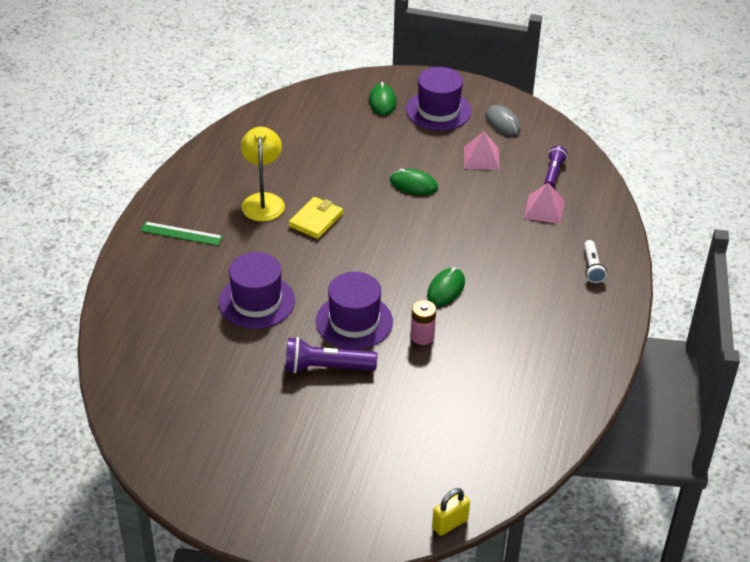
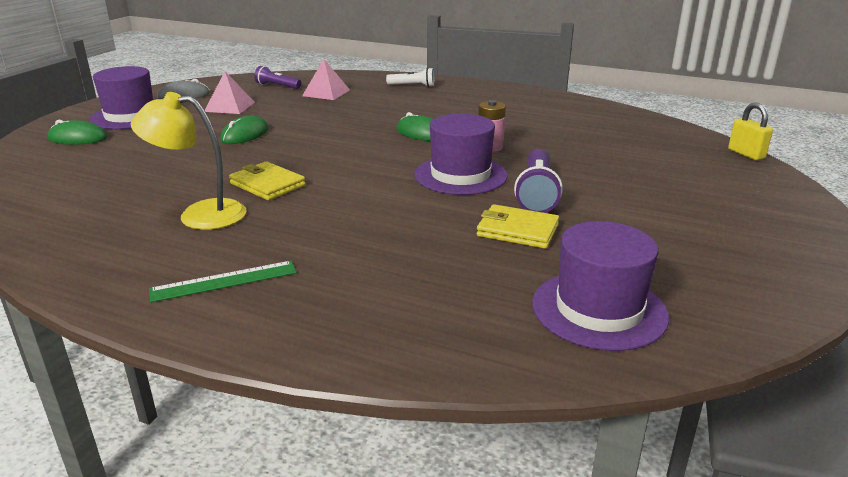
camera: 80 degrees left, 15 degrees down
(181, 234) = (224, 281): green ruler -> green ruler turned 45 degrees clockwise
(256, 301) = (408, 228): purple hat -> purple hat (599, 309)
(261, 357) = (517, 230): none -> yellow wallet

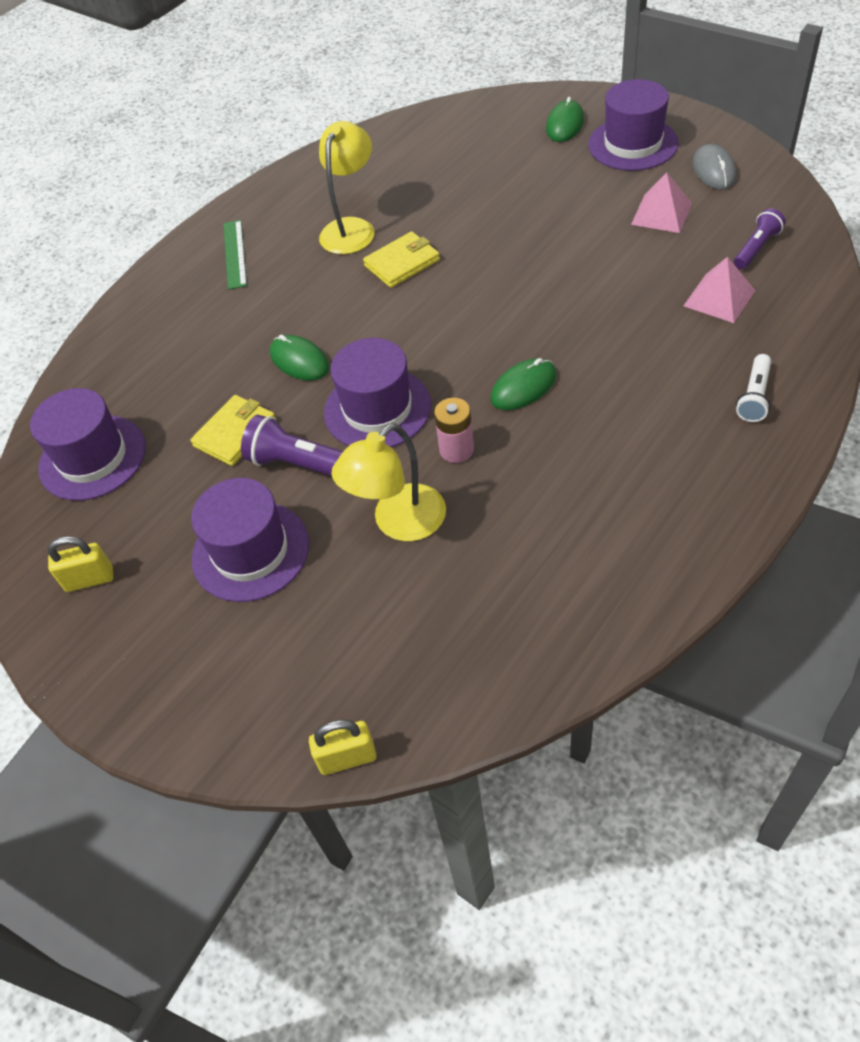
camera: 110 degrees right, 25 degrees up
(245, 134) = (551, 236): green mouse -> green mouse (299, 361)
(567, 157) = (399, 523): none -> yellow lamp
(636, 203) = (250, 551): none -> purple hat
(737, 272) = (90, 579): none -> yellow padlock

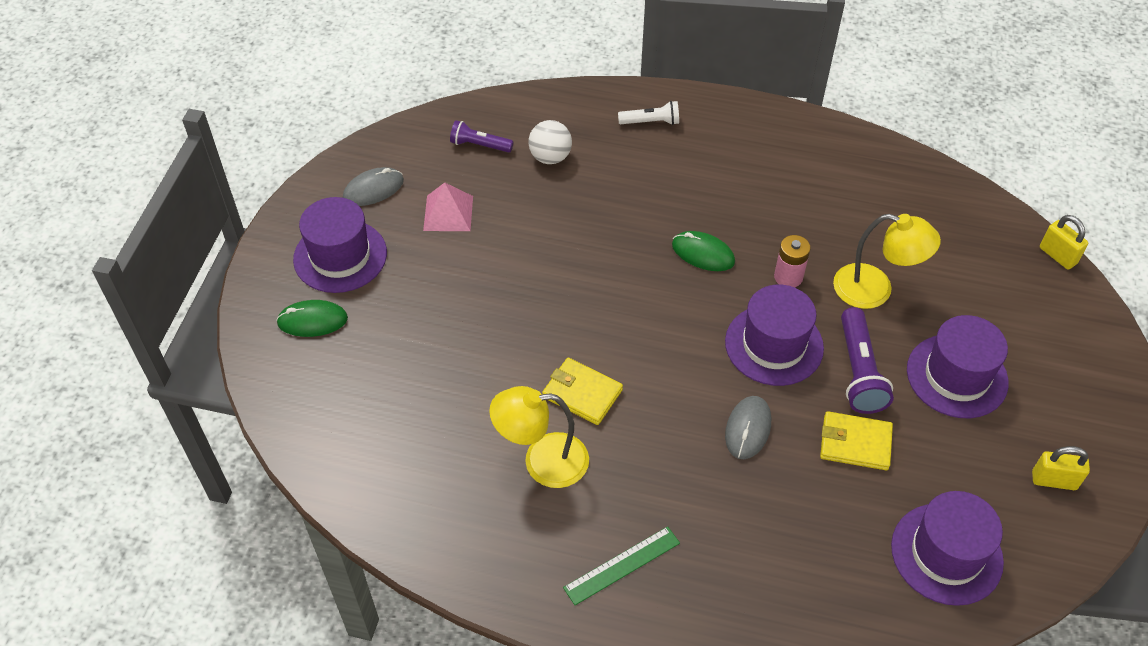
camera: 120 degrees left, 0 degrees up
(90, 579) = (1054, 480): yellow padlock -> yellow padlock turned 45 degrees counterclockwise
(299, 361) = (748, 429): green mouse -> grey mouse
(719, 298) = (550, 157): pink pyramid -> white ball

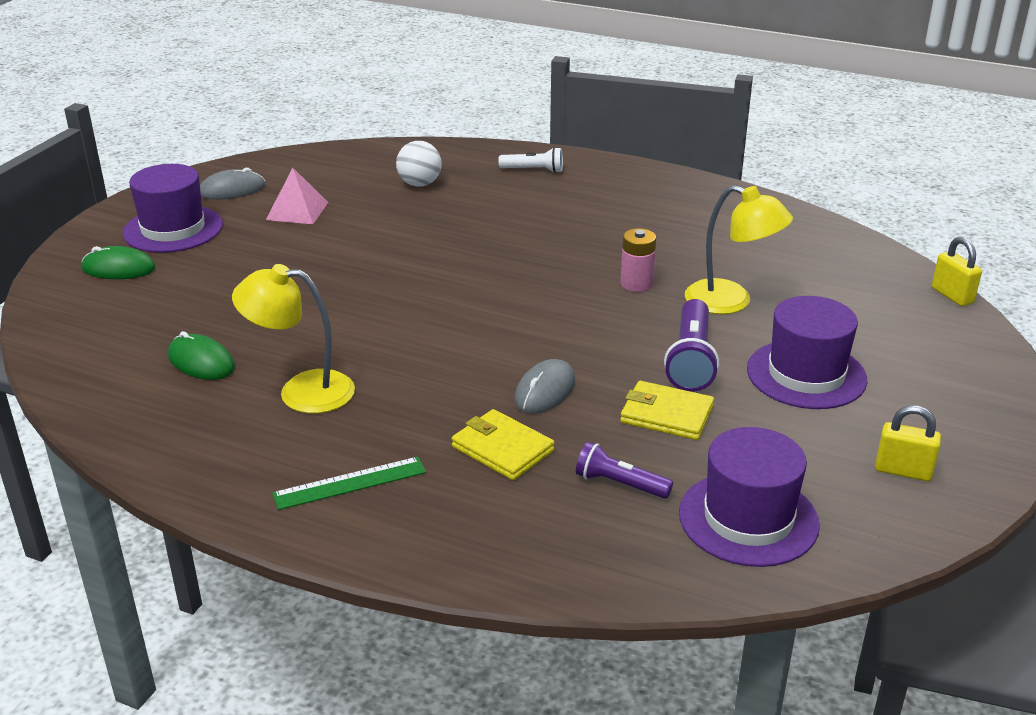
camera: 10 degrees right, 20 degrees down
(479, 145) = (353, 171): purple flashlight -> purple flashlight (620, 484)
(582, 393) = (371, 345): yellow wallet -> yellow wallet (502, 449)
(703, 253) = (549, 259): green mouse -> green mouse (201, 362)
(774, 345) = (601, 331): purple hat -> none

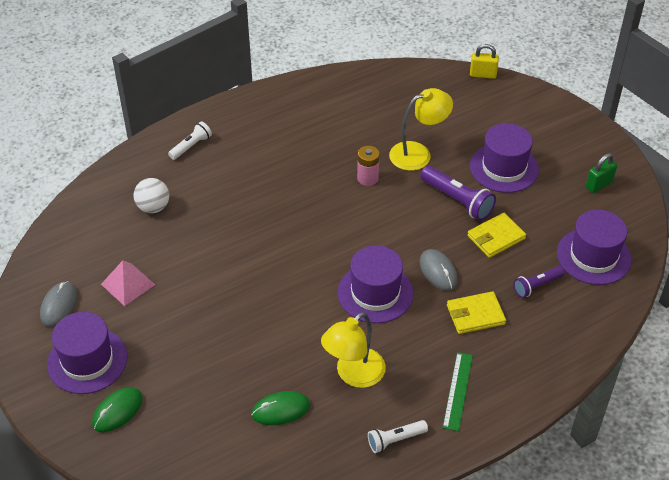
camera: 55 degrees left, 15 degrees up
(220, 462) = (395, 440): none -> white flashlight
(452, 358) = (375, 293): none -> purple hat
(903, 471) = (599, 185): yellow padlock -> green padlock

